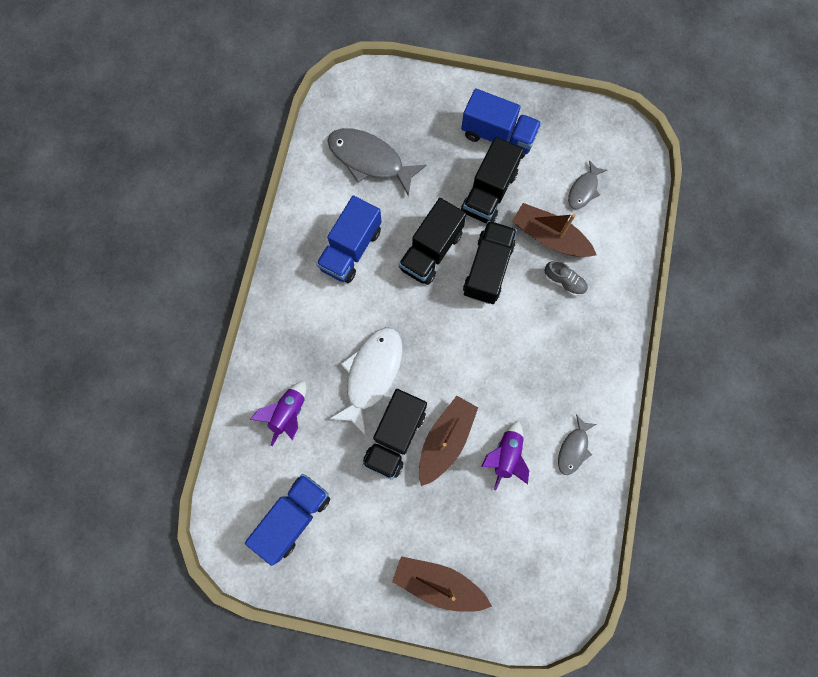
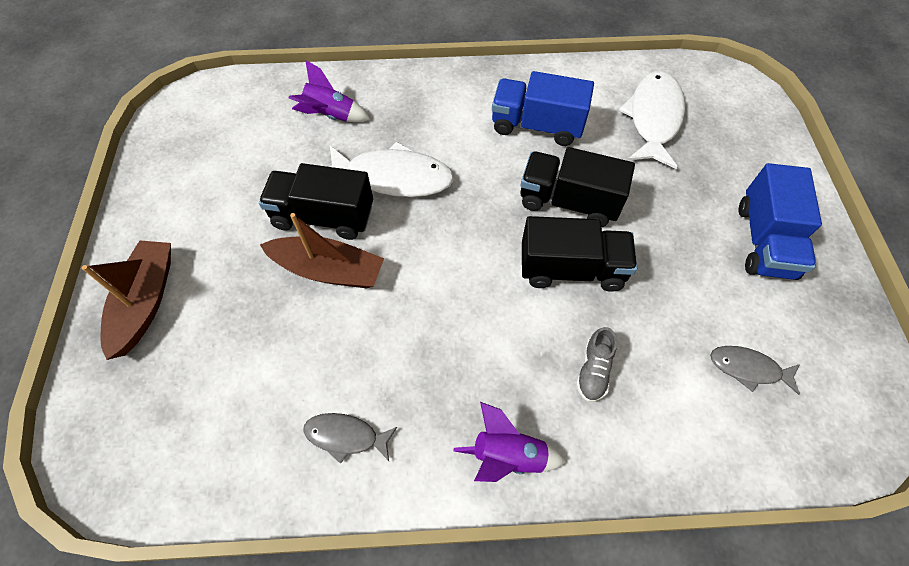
camera: 75 degrees right, 15 degrees down
(293, 517) = (218, 145): blue truck -> none
(370, 160) = (653, 118): grey fish -> white fish
(489, 192) = (678, 247): black truck -> none
(505, 455) = (320, 345): purple rocket -> purple rocket (508, 456)
(549, 237) = (651, 336): brown boat -> none

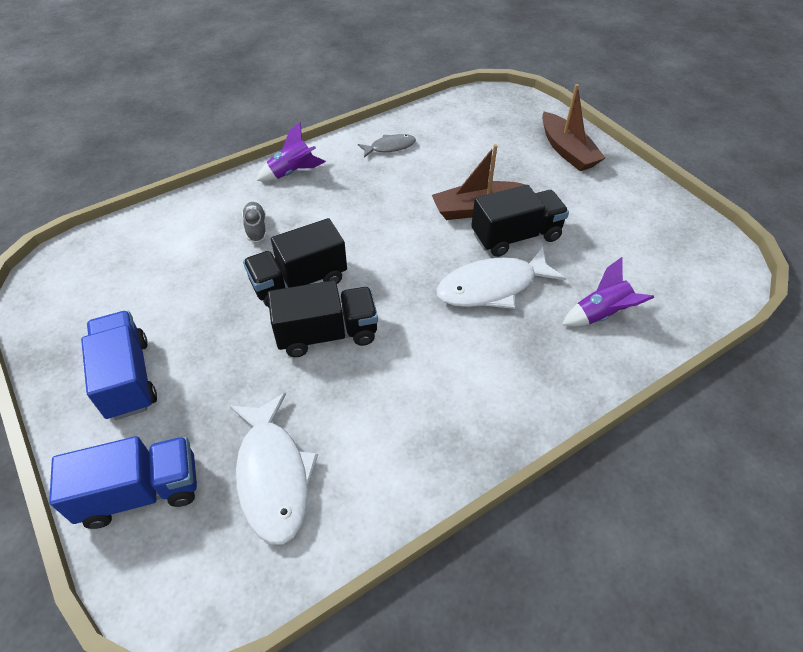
camera: 150 degrees right, 10 degrees down
(536, 126) = (400, 400): blue truck -> blue truck (141, 492)
(748, 369) = (140, 272): grey fish -> none

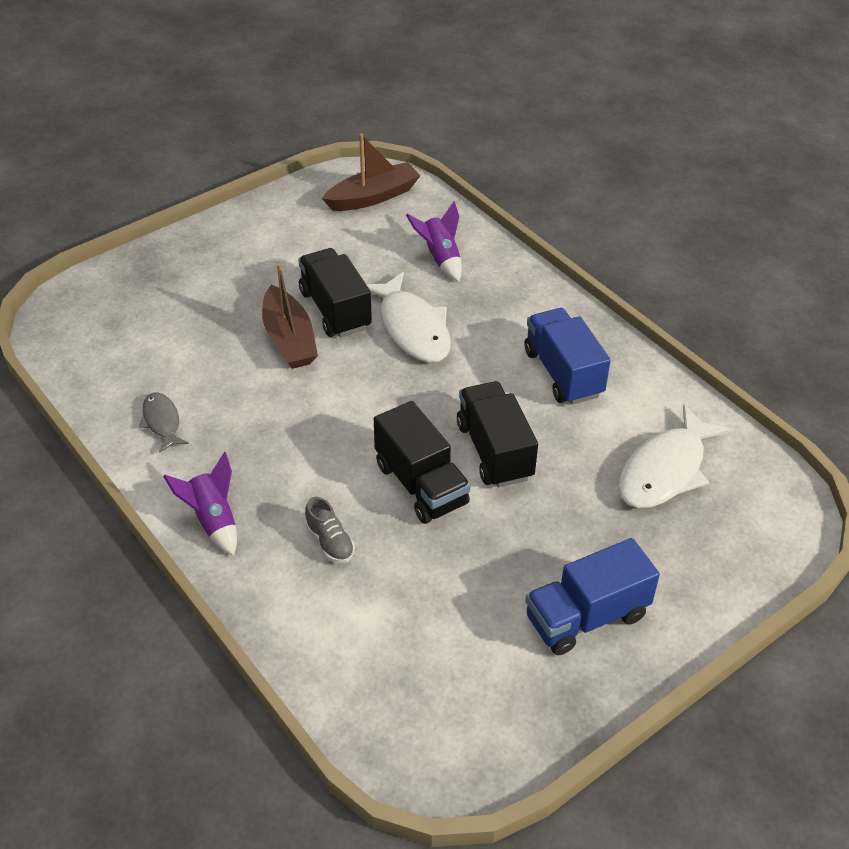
camera: 95 degrees left, 5 degrees down
(141, 492) = (710, 567): blue truck -> blue truck (563, 373)
(256, 228) = (330, 542): grey shoe -> grey shoe turned 105 degrees counterclockwise
(273, 475) = (665, 470): white fish -> white fish turned 150 degrees clockwise
(567, 151) = (184, 264): brown boat -> brown boat (373, 197)

